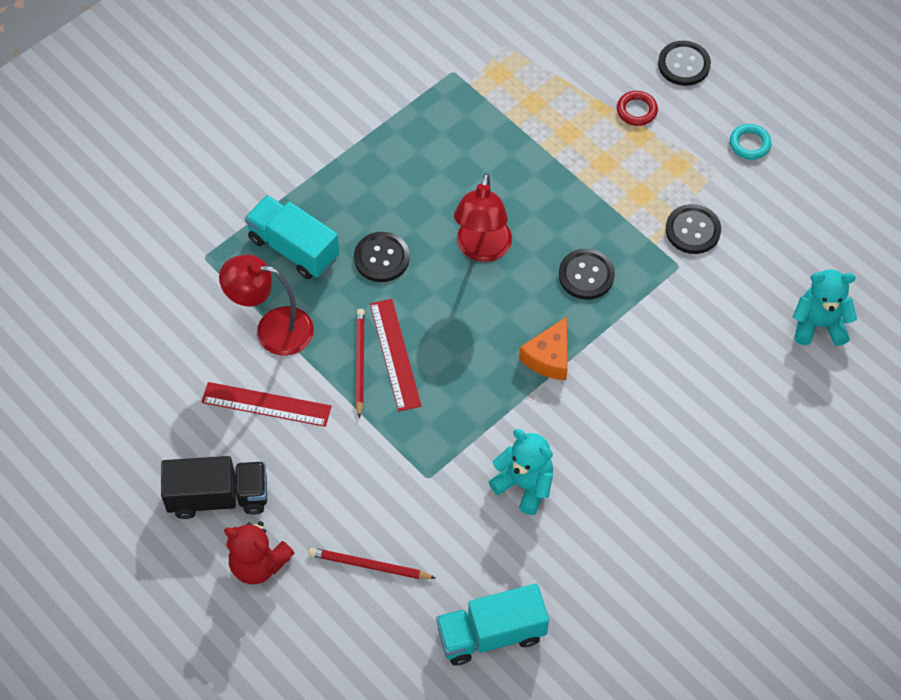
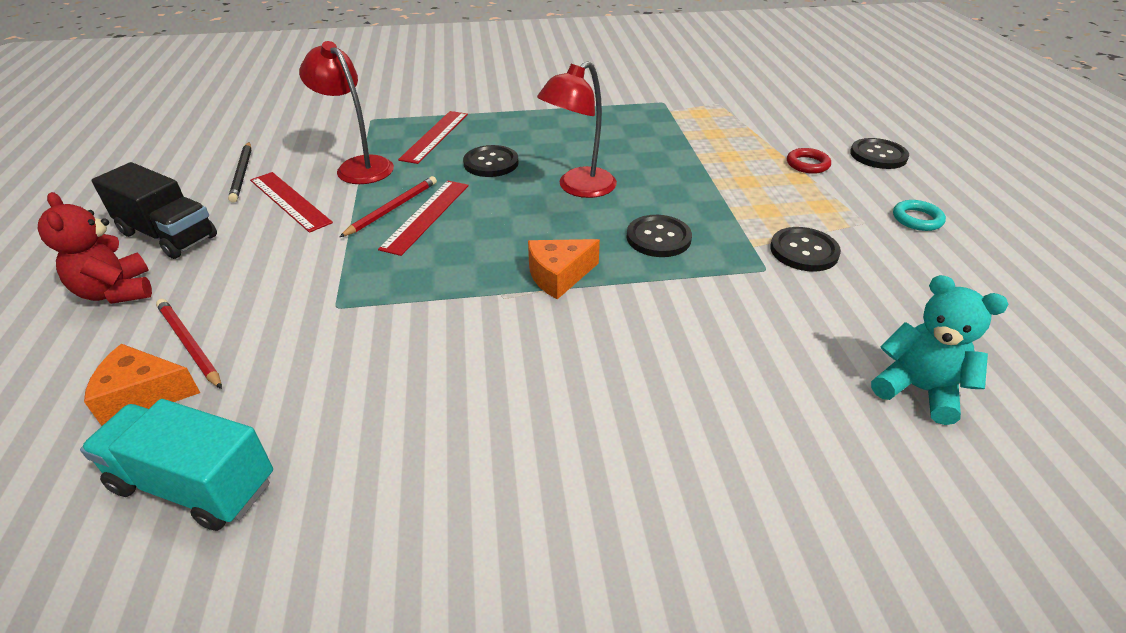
camera: 35 degrees right, 20 degrees down
(182, 399) = (242, 173): none -> black pencil
(294, 248) = (435, 136): turquoise truck -> red ruler
(389, 612) = (143, 395): none -> orange cheese
(524, 485) = (415, 360): turquoise teddy bear -> none

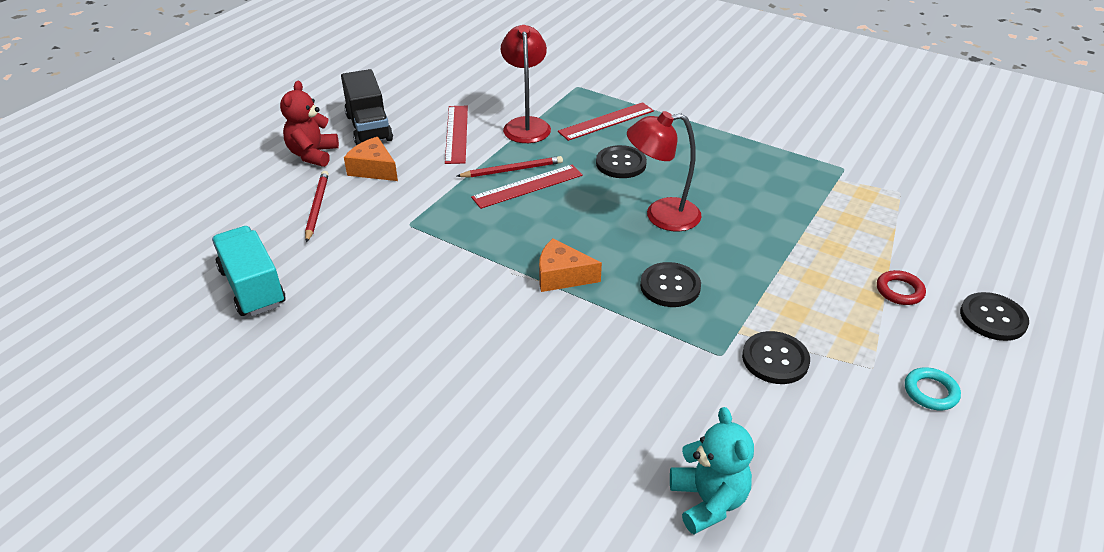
camera: 40 degrees right, 0 degrees up
(143, 395) = (273, 225): orange cheese -> orange cheese (373, 169)
(242, 173) = (449, 99): black pencil -> none

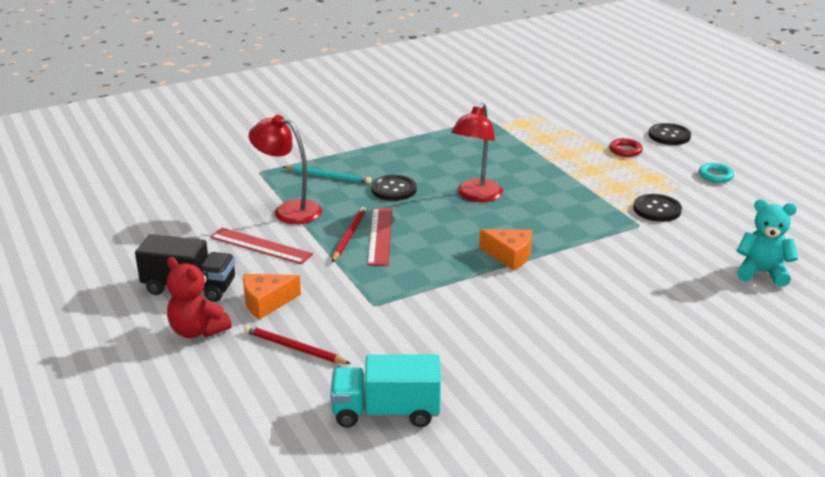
camera: 60 degrees left, 10 degrees down
(562, 276) = (509, 256): orange cheese -> orange cheese turned 105 degrees counterclockwise
(606, 121) = (328, 176): red ruler -> turquoise pencil
(670, 286) = (558, 219): black button -> none

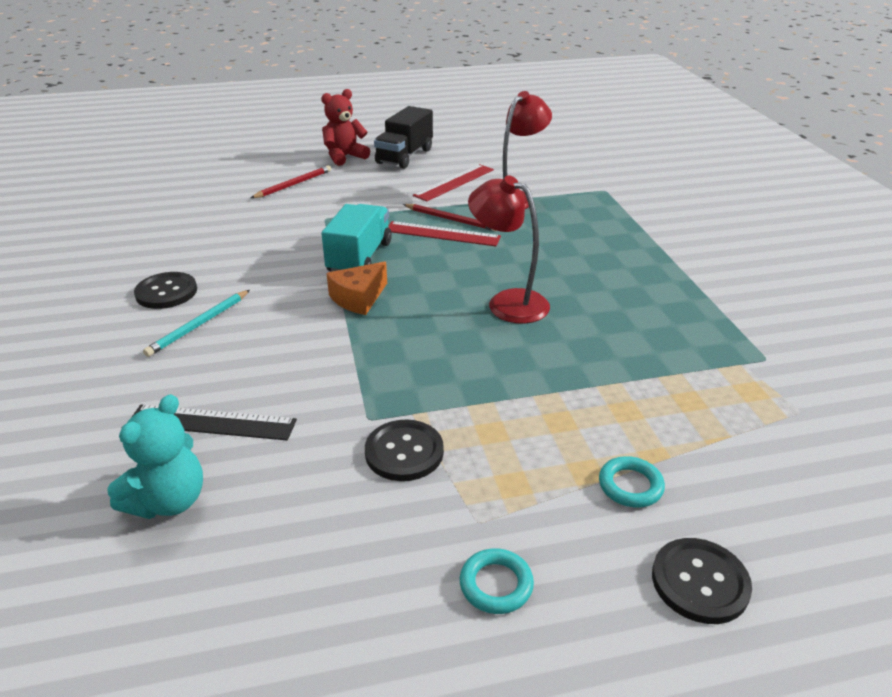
camera: 105 degrees right, 5 degrees up
(266, 302) = (363, 179): orange cheese -> none
(328, 176) = (585, 221): turquoise pencil -> turquoise pencil (199, 325)
(386, 412) = (186, 207): turquoise truck -> turquoise truck (360, 258)
(393, 189) = (542, 253): black button -> black button (166, 292)
(625, 150) = (630, 486): red ring -> turquoise ring
(692, 278) = (212, 422): none -> black ruler

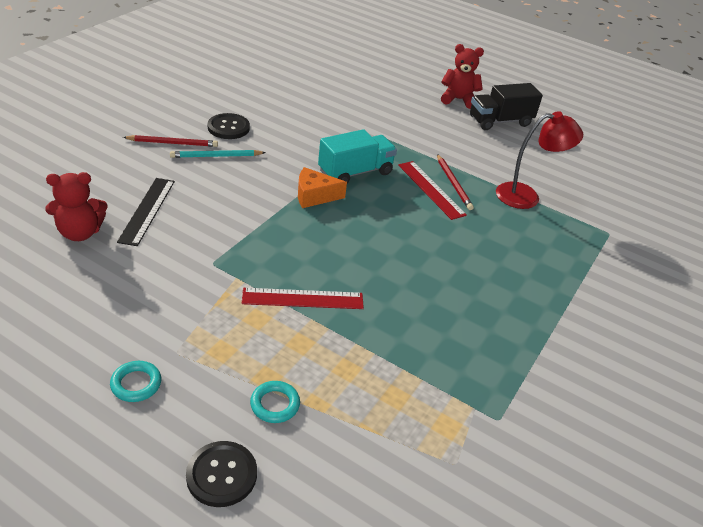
camera: 40 degrees right, 5 degrees up
(169, 501) = (80, 233): turquoise teddy bear -> red teddy bear
(212, 422) = (147, 210): black ruler -> black ruler turned 45 degrees clockwise
(293, 184) = (394, 101): red pencil -> red pencil (173, 143)
(404, 452) = (200, 292): black button -> none
(454, 182) = (502, 160): red ruler -> red ruler (303, 298)
(508, 302) = (394, 258): red lamp -> none

